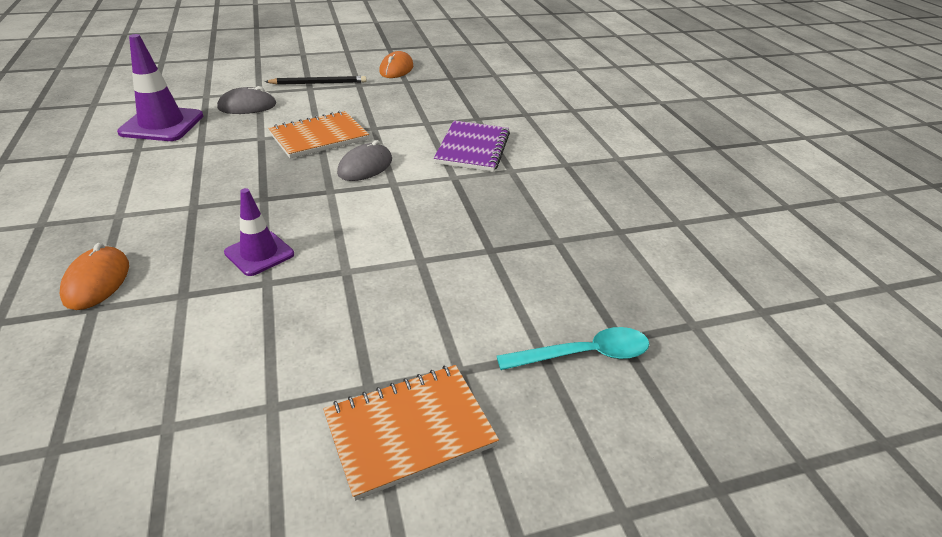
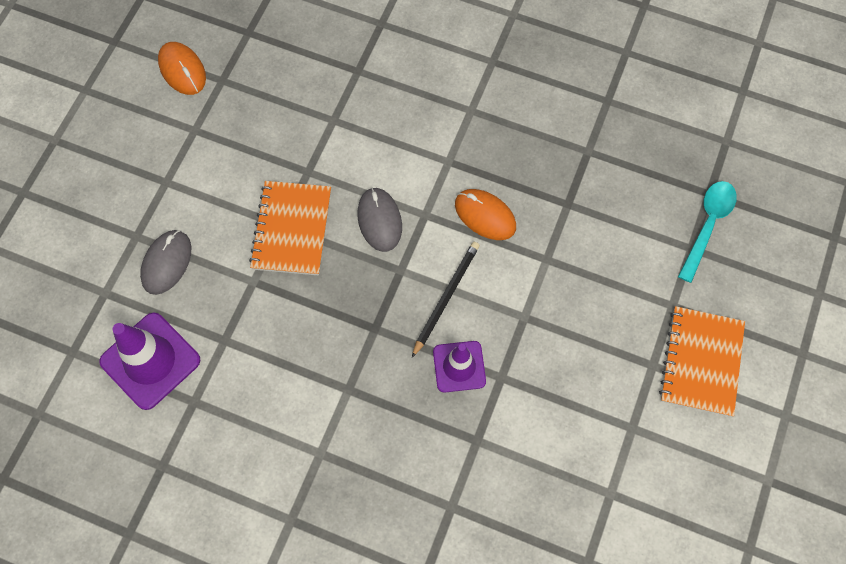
camera: 50 degrees left, 30 degrees up
(97, 281) = (417, 495): orange mouse -> orange mouse (485, 216)
(319, 83) = (159, 166): black pencil -> black pencil (446, 297)
(473, 148) = (412, 114): purple notebook -> none

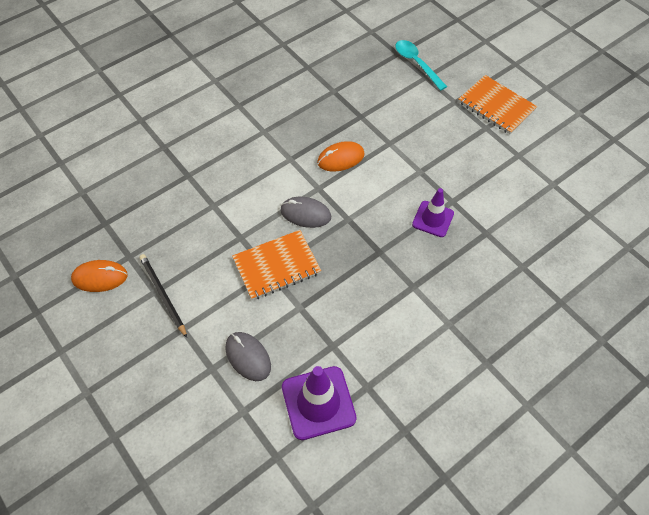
camera: 60 degrees left, 10 degrees down
(291, 229) = (277, 266): orange notebook -> orange notebook turned 60 degrees counterclockwise
(446, 297) = (382, 204): black pencil -> black pencil (163, 295)

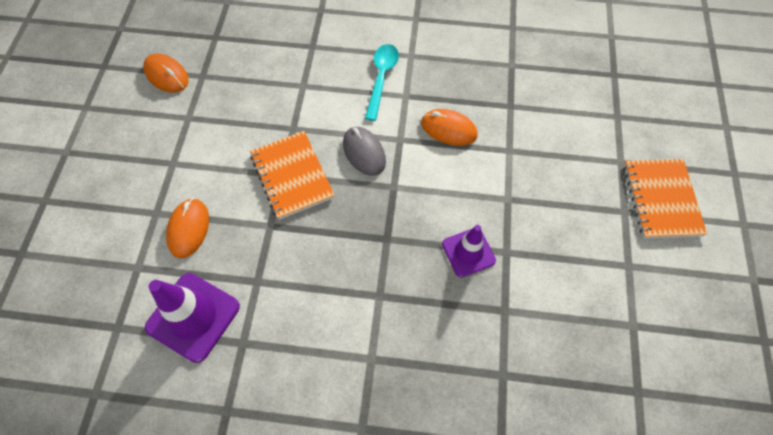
camera: 45 degrees right, 5 degrees up
(163, 295) = (190, 125): black pencil -> none
(248, 357) = (188, 229): grey mouse -> orange mouse
(277, 266) = (292, 176): orange notebook -> orange notebook turned 45 degrees clockwise
(417, 64) = (623, 97): turquoise spoon -> turquoise spoon (381, 78)

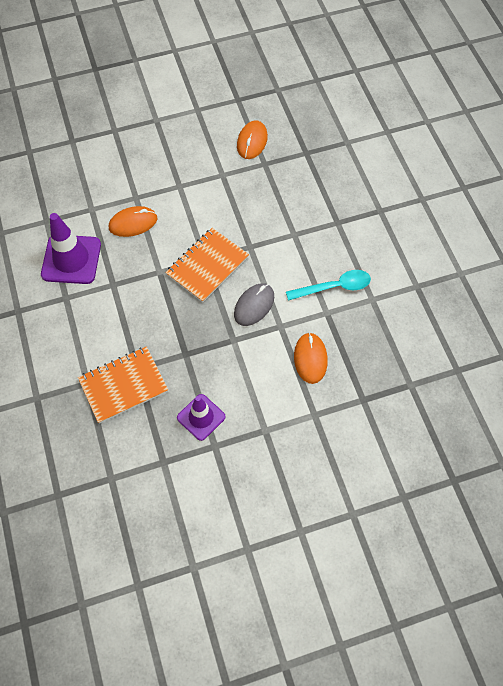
camera: 65 degrees right, 0 degrees up
(661, 199) = (329, 561): orange notebook -> orange notebook (123, 385)

